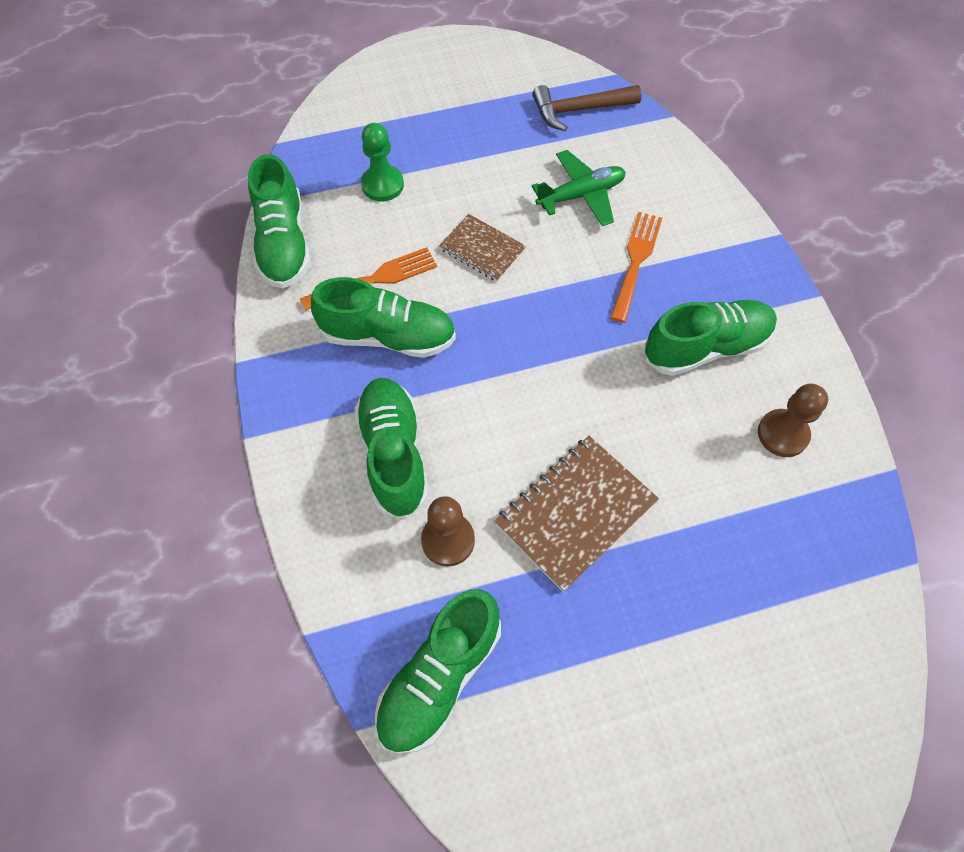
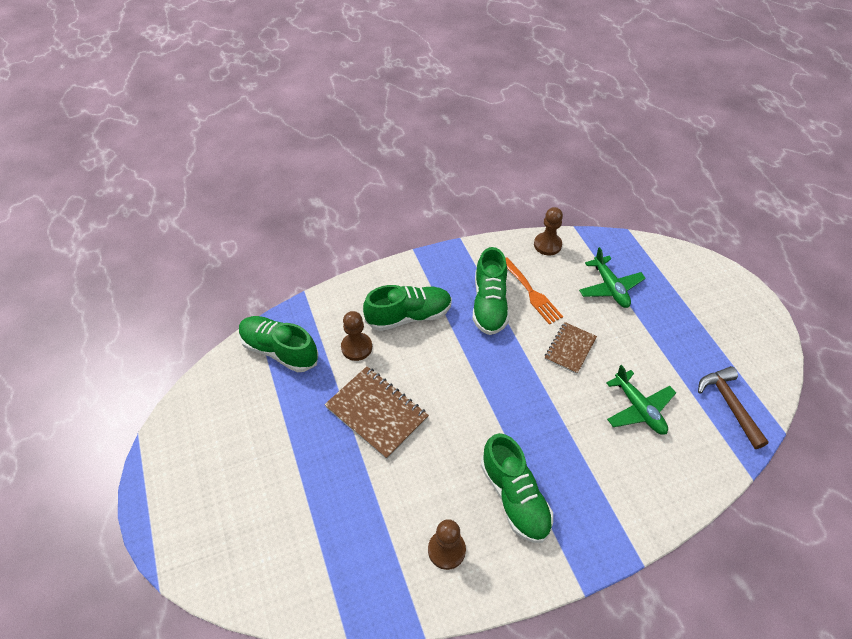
camera: 85 degrees right, 10 degrees down
(284, 244) = (547, 245): green shoe -> brown pawn
(382, 185) = (610, 287): green pawn -> green plane
(636, 261) = (585, 448): orange fork -> none

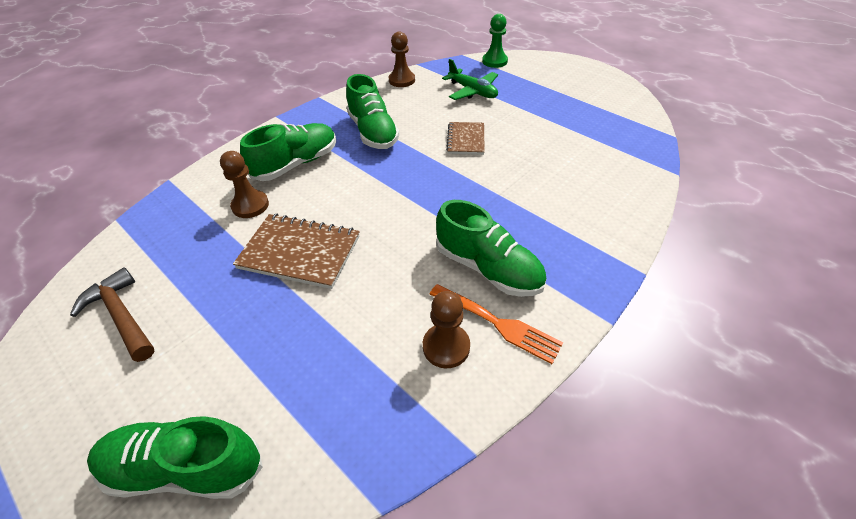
camera: 25 degrees left, 5 degrees down
(279, 350) = (157, 237): green shoe -> green shoe (185, 467)
(531, 293) = (407, 114): orange fork -> orange fork (499, 324)
(638, 408) = (553, 160): green plane -> none
(657, 252) = (494, 61): none -> green pawn
(729, 404) = (620, 133): brown hammer -> brown hammer (122, 315)

